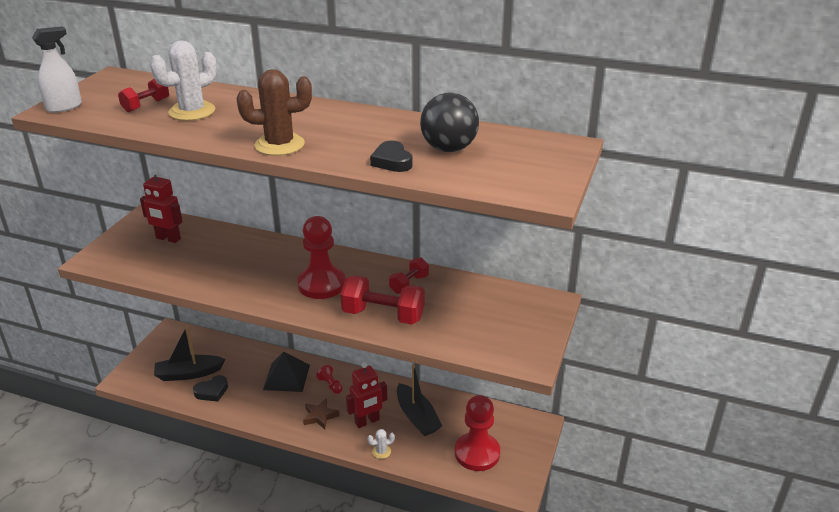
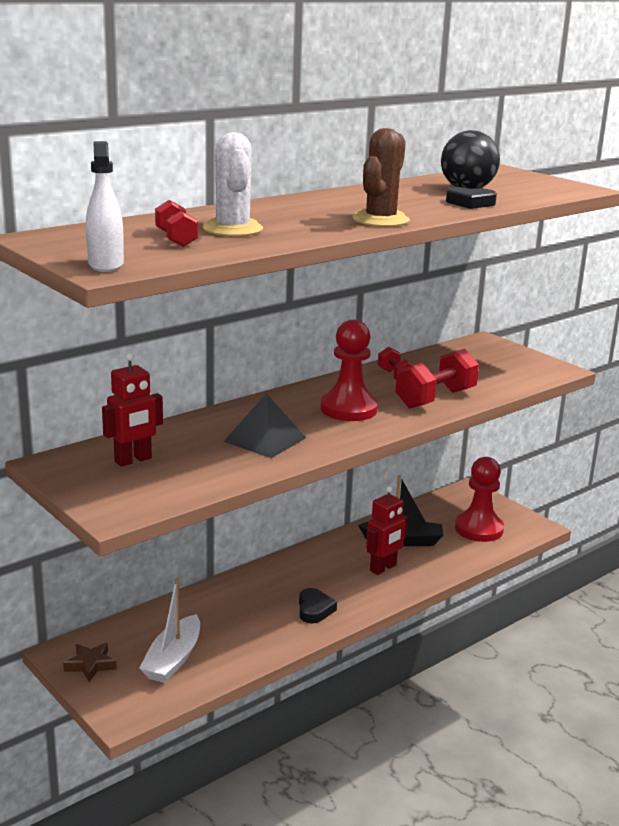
camera: 60 degrees left, 10 degrees down
(188, 374) = (173, 659): black boat -> white boat
(212, 391) = (228, 650): black heart -> black heart (314, 609)
(286, 377) = (259, 593): black pyramid -> black pyramid (265, 439)
(320, 416) = (348, 592): brown star -> brown star (90, 665)
(330, 385) = (304, 571): red pawn -> none
(367, 421) = (383, 568): red robot -> red robot turned 45 degrees clockwise
(381, 451) = (434, 574): white cactus -> none

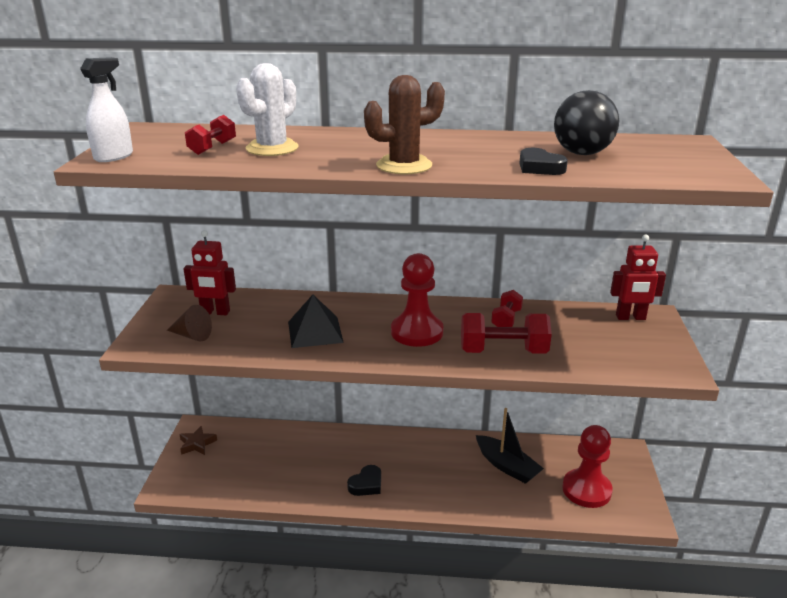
camera: 45 degrees right, 5 degrees up
(154, 485) = (192, 335): none -> brown cone
(173, 659) = (239, 467): white boat -> none
(383, 568) = (459, 480): red robot -> red robot (630, 317)

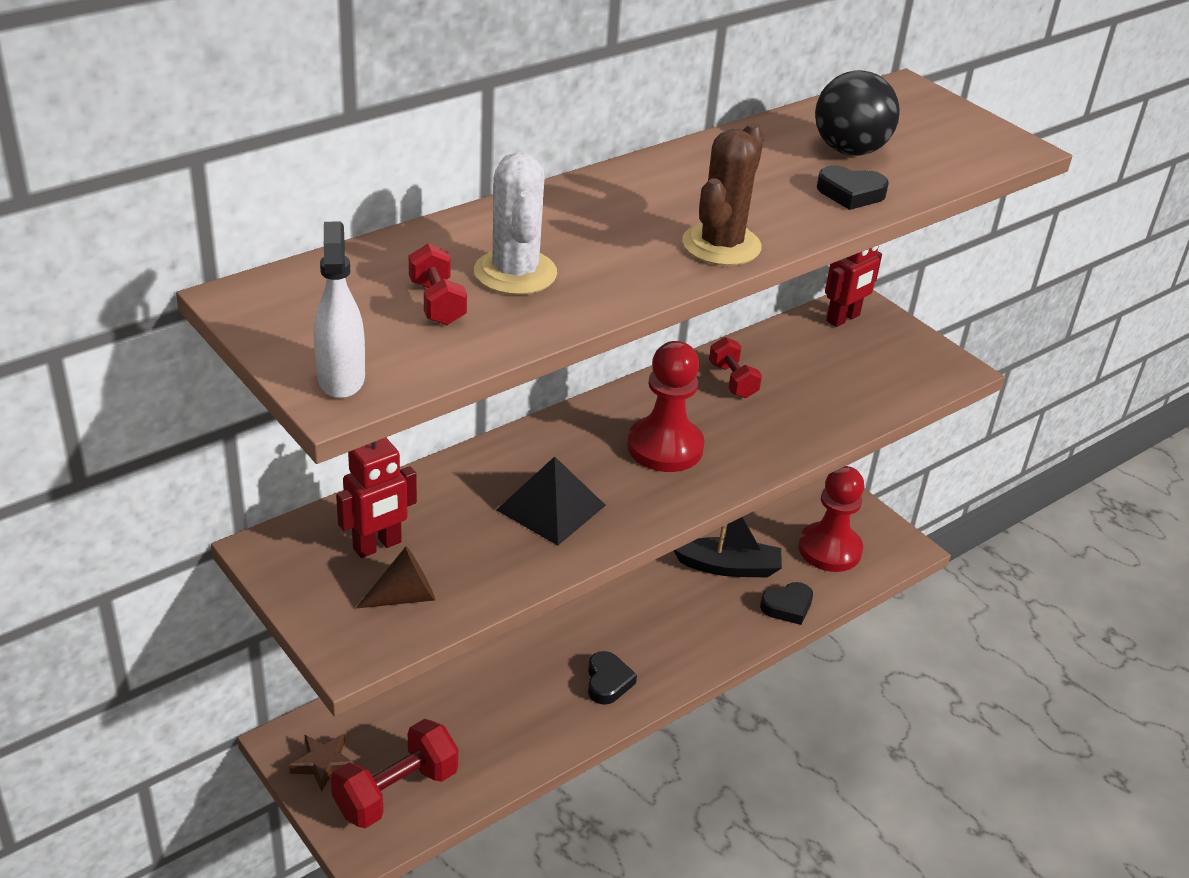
camera: 45 degrees left, 10 degrees up
(503, 351) = (782, 427): red dumbbell -> red dumbbell (396, 792)
(519, 505) = (787, 606): none -> black heart

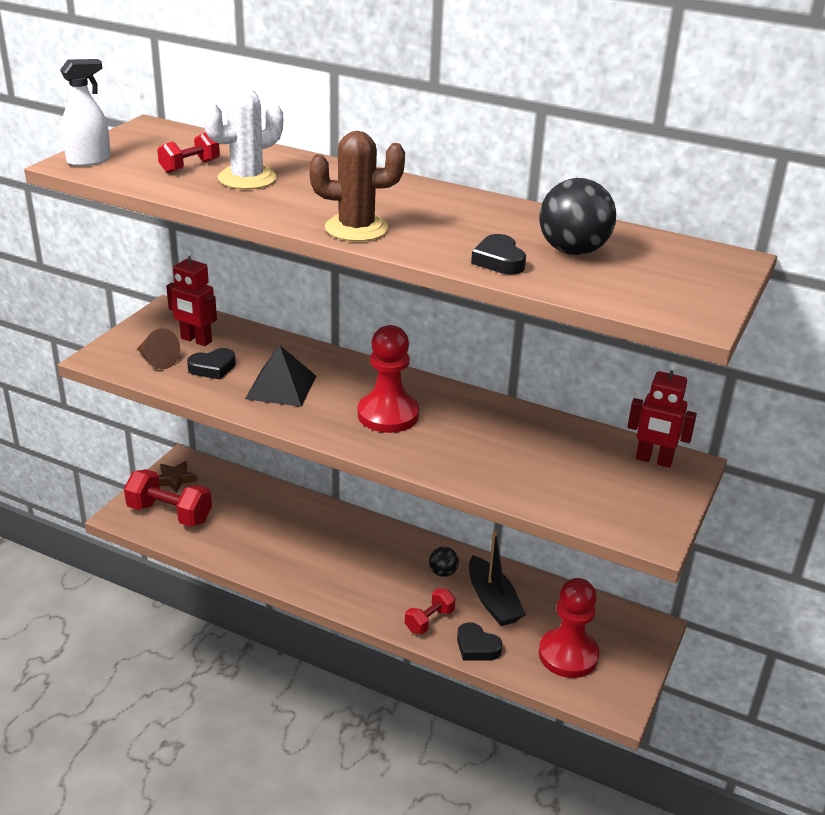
camera: 65 degrees right, 5 degrees down
(607, 682) = (323, 573): black heart -> black heart (213, 368)
(664, 585) = (443, 572): none -> black ball
(732, 381) = (500, 425): red dumbbell -> red dumbbell (429, 620)

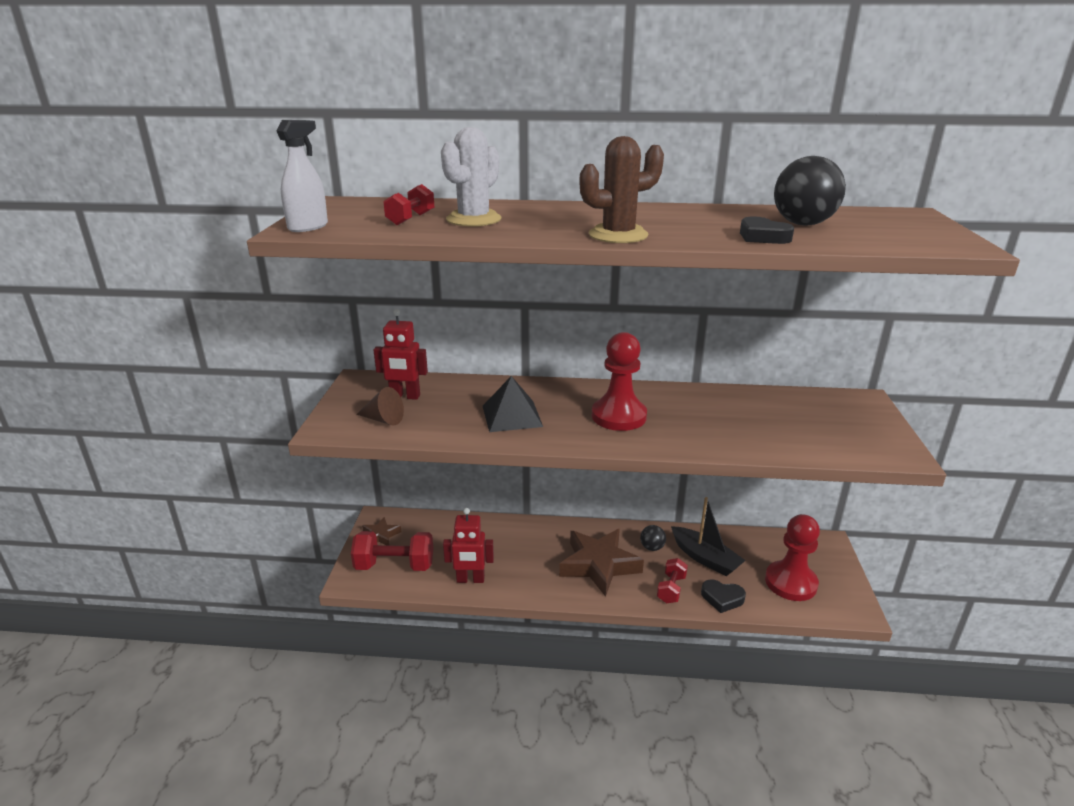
camera: 20 degrees left, 5 degrees down
(213, 368) = (439, 414): black heart -> none
(371, 573) = (599, 565): none -> brown star
(653, 460) = (840, 402): red robot -> red robot (470, 580)

